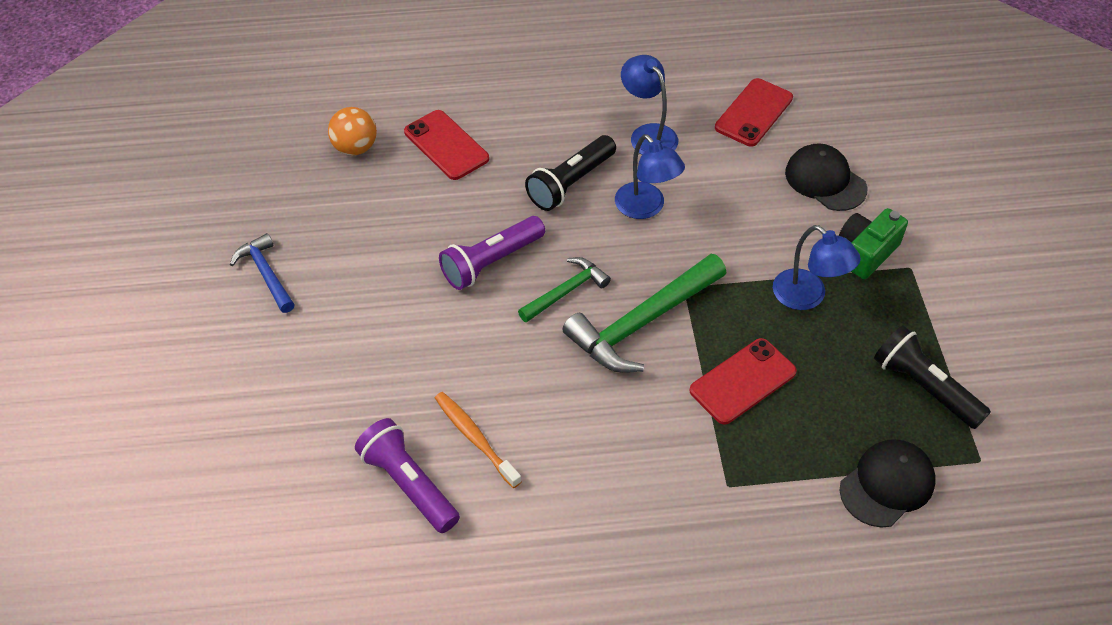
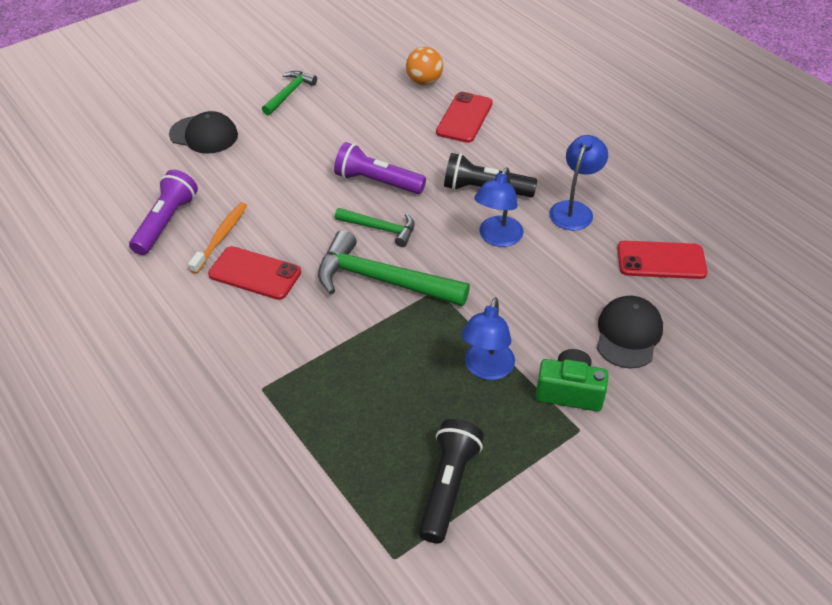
camera: 60 degrees right, 5 degrees down
(266, 274) = (289, 93): blue hammer -> green hammer
(743, 381) = (368, 360): red phone -> red phone (255, 273)
(887, 484) = (324, 494): black cap -> black cap (204, 135)

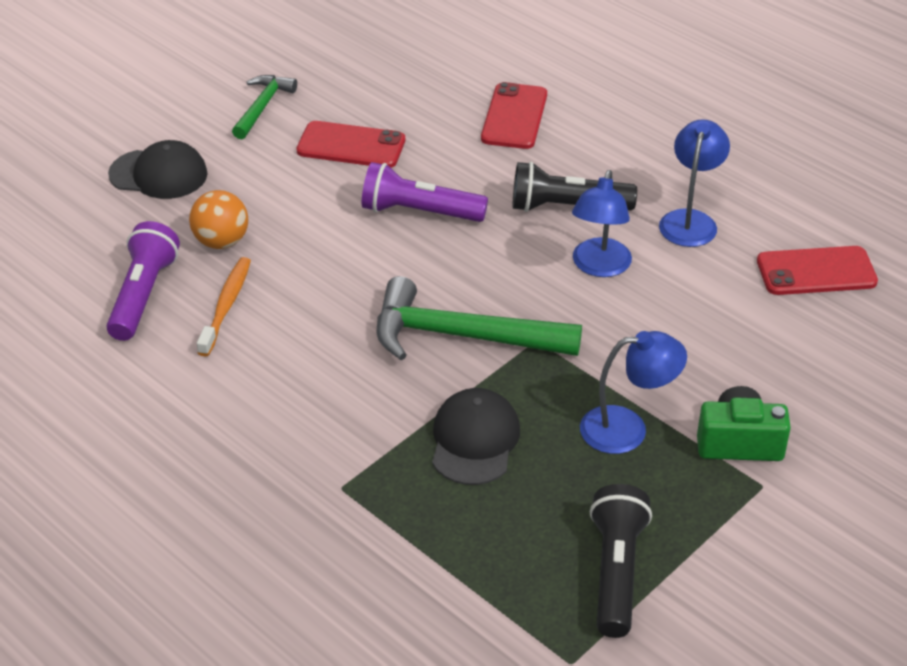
camera: 10 degrees left, 5 degrees down
(255, 273) = (287, 347): red phone -> red phone (351, 146)
(380, 228) = (441, 271): green hammer -> none
(424, 81) = (446, 73): orange ball -> orange ball (221, 242)
(486, 369) = (627, 429): blue lamp -> blue lamp turned 105 degrees counterclockwise
(628, 334) = (796, 365): black cap -> black cap (474, 440)

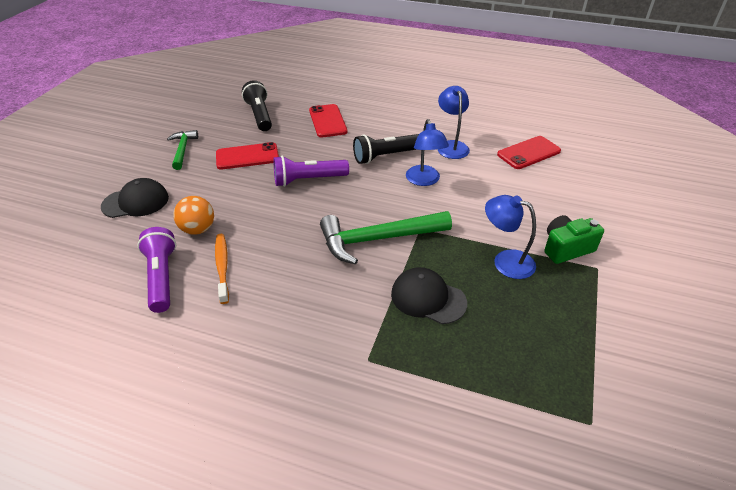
camera: 25 degrees left, 0 degrees up
(474, 440) = (428, 298): black cap -> black cap turned 45 degrees counterclockwise
(616, 572) = (567, 350): black flashlight -> black flashlight (259, 115)
(627, 429) = (505, 261): blue lamp -> blue lamp turned 120 degrees counterclockwise

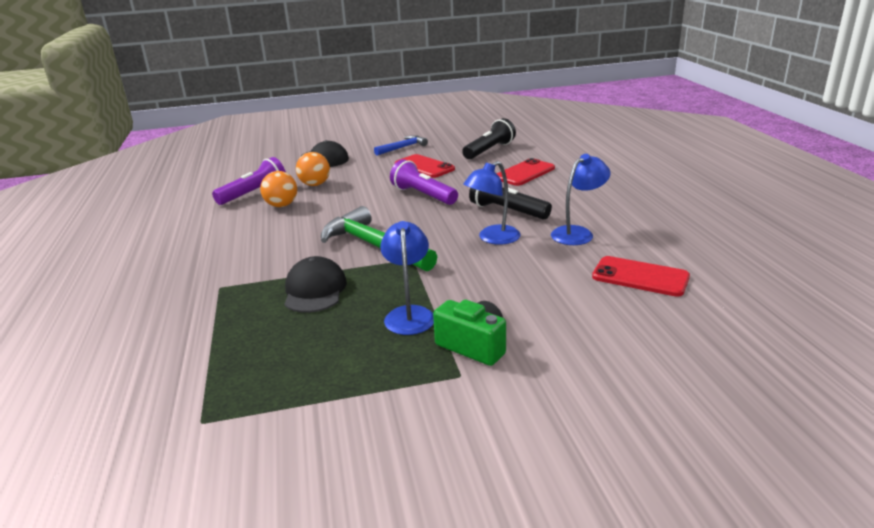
camera: 60 degrees right, 15 degrees down
(183, 150) = (402, 147): green hammer -> blue hammer
(222, 267) = (281, 205): orange toothbrush -> orange ball

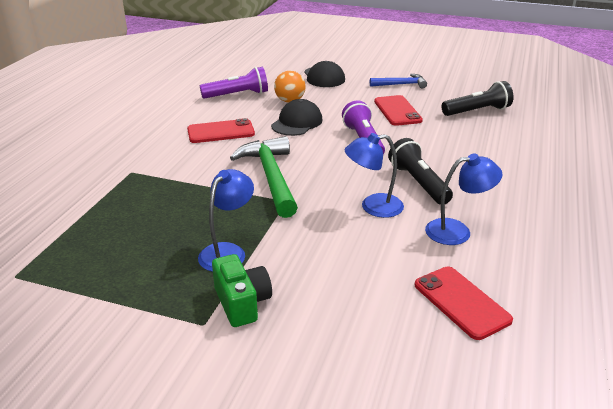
camera: 30 degrees right, 5 degrees up
(281, 205) = (245, 113): orange ball -> none
(315, 290) = (187, 201): black cap -> black cap (297, 122)
(524, 173) = (482, 147): red phone -> red phone (221, 132)

